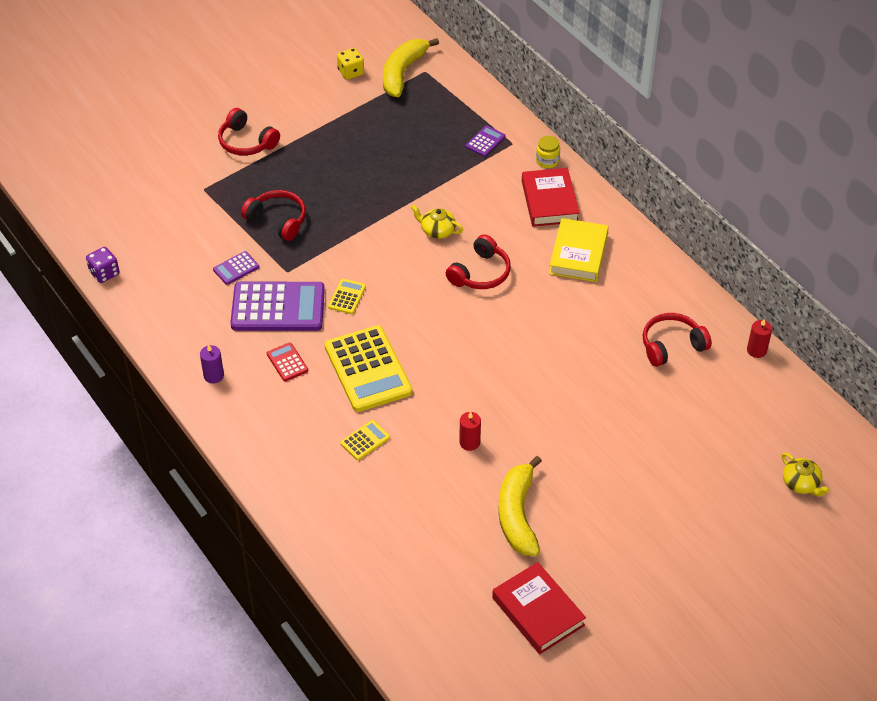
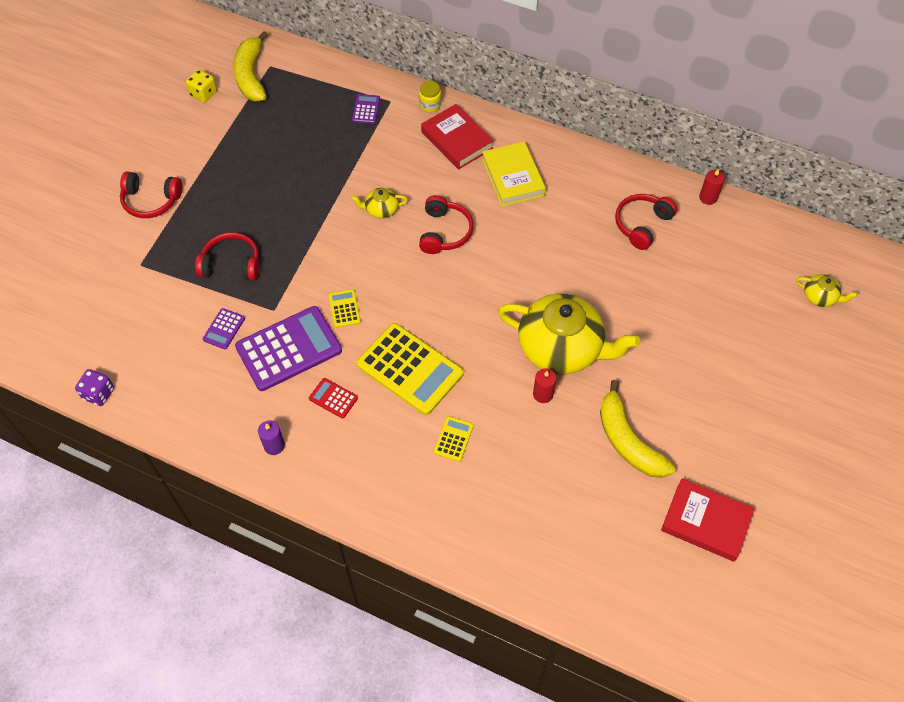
camera: 30 degrees left, 10 degrees up
(515, 413) = (561, 348): none -> yellow teapot

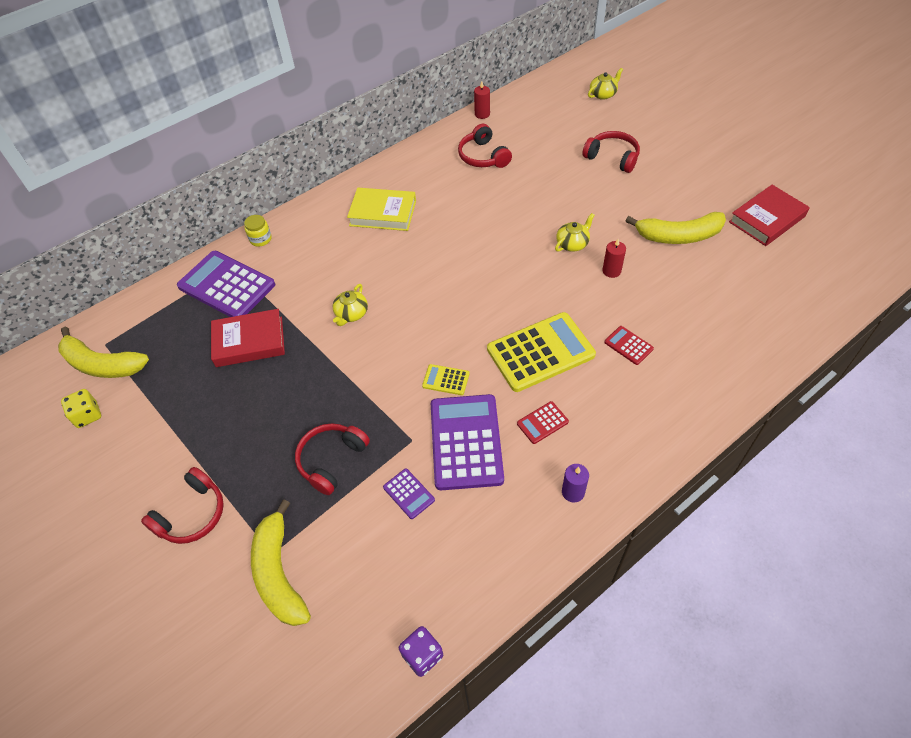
camera: 60 degrees left, 5 degrees down
(127, 276) = (279, 573): none -> yellow banana
(366, 109) = (226, 286): purple calculator -> purple calculator, size x2.23
(444, 232) = (408, 277): red headphones -> red headphones (612, 157)
(453, 439) = (628, 345): yellow calculator -> red calculator
(457, 140) = (315, 235): red book -> red book (249, 342)
(561, 348) = (572, 243): yellow teapot -> yellow teapot, size x0.43

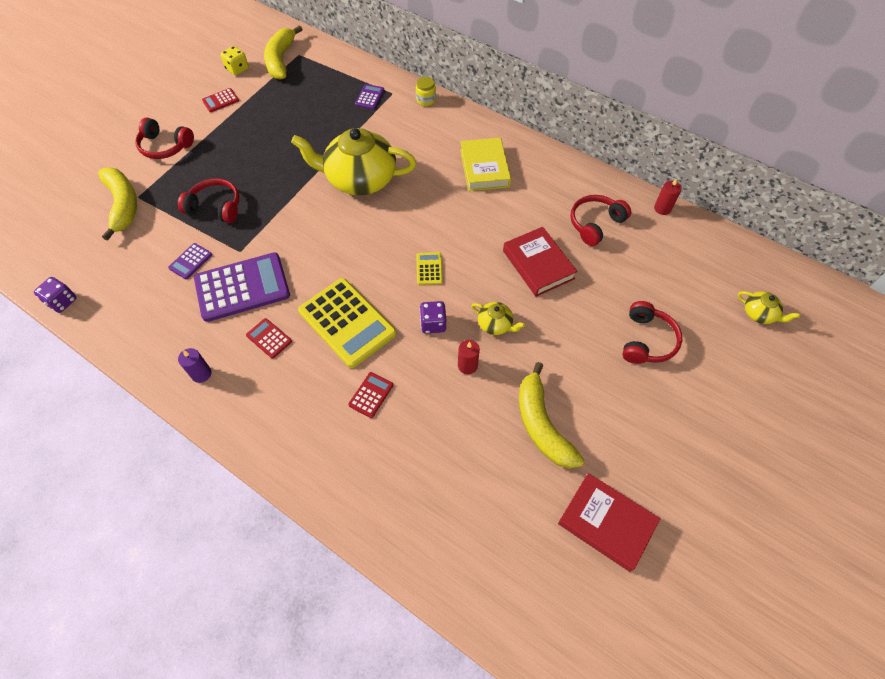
camera: 70 degrees right, 5 degrees up
(139, 440) = (220, 100): none -> red calculator
(226, 286) = (369, 97): purple calculator -> purple calculator, size x0.45
(249, 342) = (317, 127): red book -> red book (538, 265)
(279, 573) = (123, 205): yellow banana -> yellow banana turned 105 degrees clockwise
(351, 314) = (359, 179): yellow teapot -> yellow teapot, size x2.34
(446, 380) = (303, 259): yellow calculator -> yellow calculator (429, 269)
(560, 286) = (433, 324): none -> purple dice

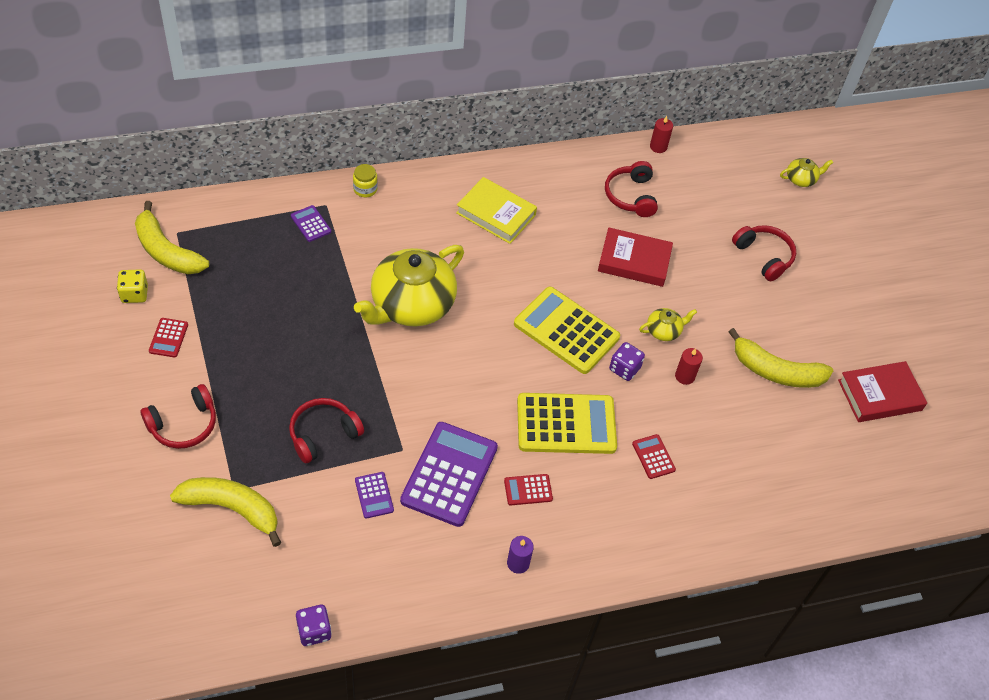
camera: 55 degrees left, 5 degrees down
(429, 269) = (566, 331): yellow calculator -> yellow calculator, size x2.23

